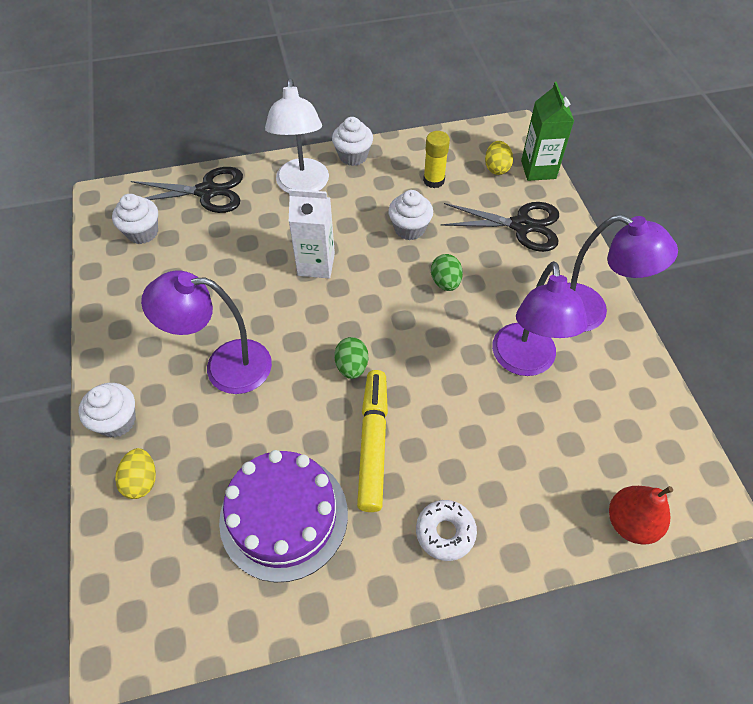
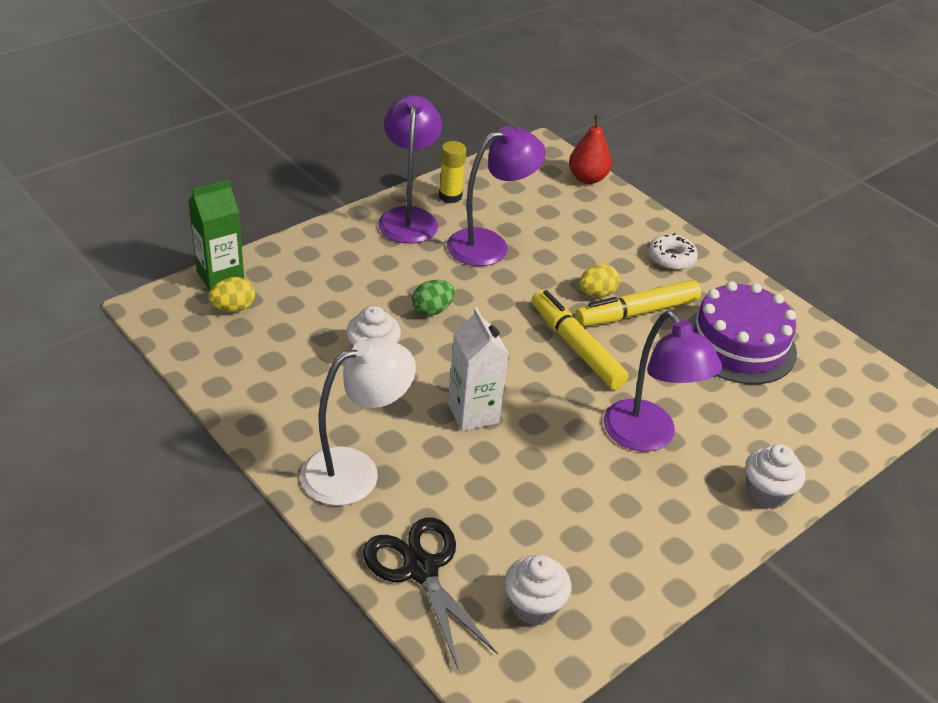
camera: 120 degrees left, 15 degrees down
(141, 481) = (796, 445): yellow egg -> yellow egg (596, 294)
(352, 366) = (576, 347): green egg -> yellow marker
(353, 156) = (272, 439): white cupcake -> none
(433, 180) = (281, 354): yellow glue stick -> yellow glue stick (450, 196)
(521, 226) = (319, 274): black scissors -> none

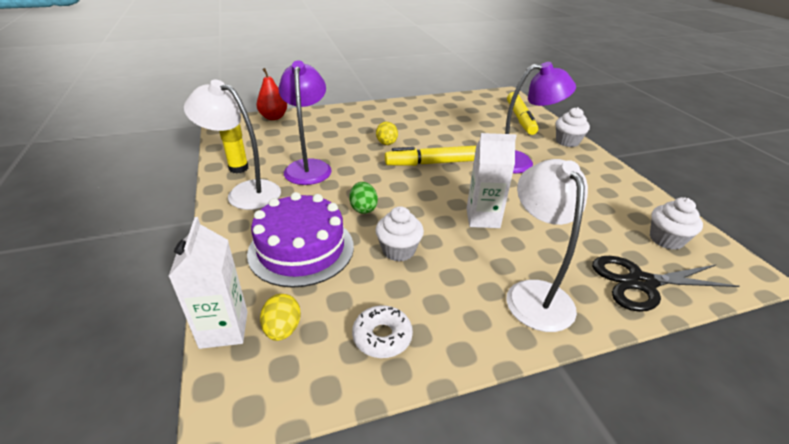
camera: 65 degrees left, 5 degrees down
(220, 276) = (224, 329): green carton -> white carton
(408, 217) = (245, 192): purple lamp -> white lamp
(636, 312) = (411, 136): yellow marker -> yellow marker (520, 119)
(671, 258) = (370, 114): white donut -> white donut (382, 337)
(739, 344) = (452, 117): purple cake -> purple cake (301, 249)

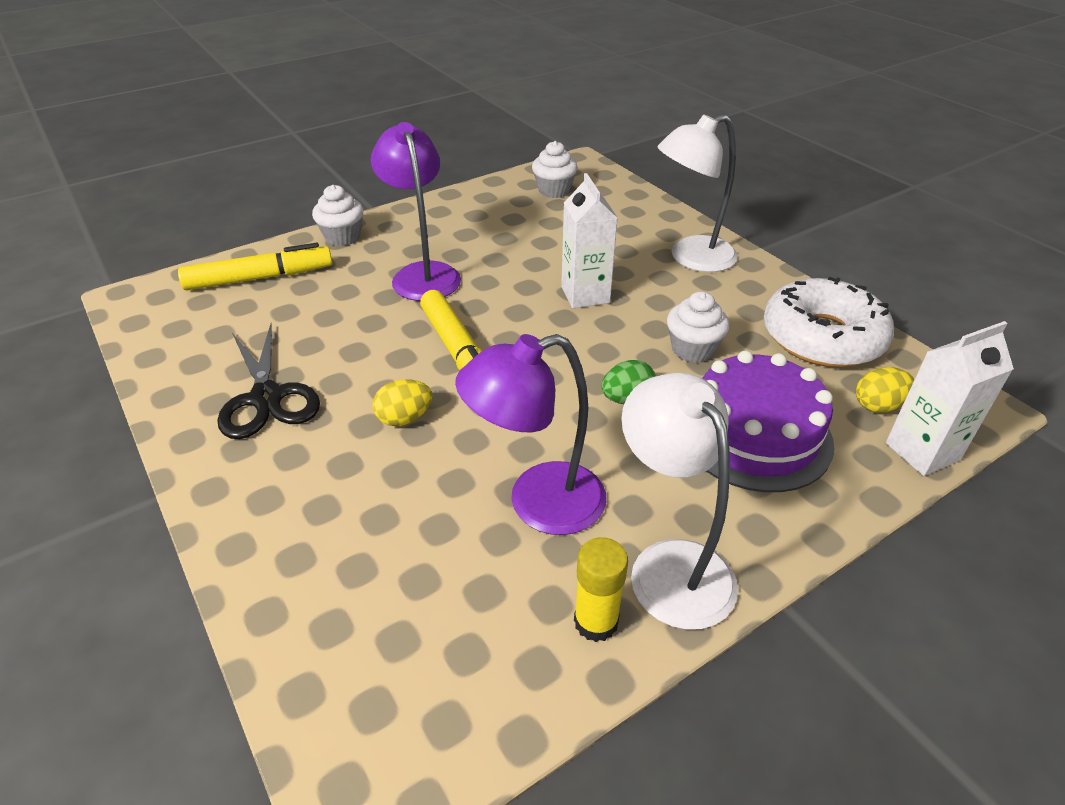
camera: 105 degrees left, 5 degrees up
(245, 192) = (670, 565): white lamp -> white lamp turned 150 degrees clockwise
(273, 117) = (303, 678): red pear -> none
(382, 337) = (822, 337): white donut -> white donut, size x2.00
(641, 283) = (632, 207): black scissors -> black scissors (267, 397)

